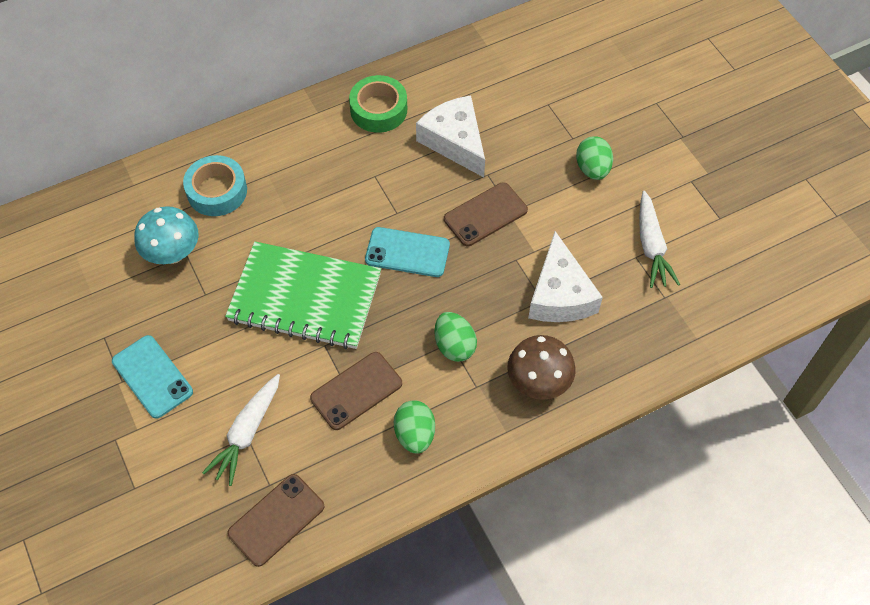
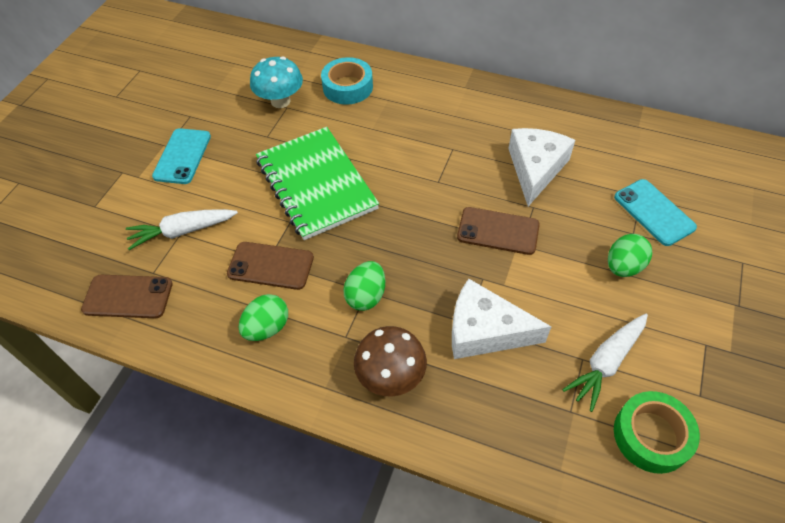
camera: 50 degrees right, 5 degrees down
(378, 109) = (506, 112): green tape -> green tape (651, 435)
(407, 252) = (413, 211): turquoise phone -> turquoise phone (654, 212)
(559, 294) = (485, 331): white cheese -> white cheese turned 60 degrees clockwise

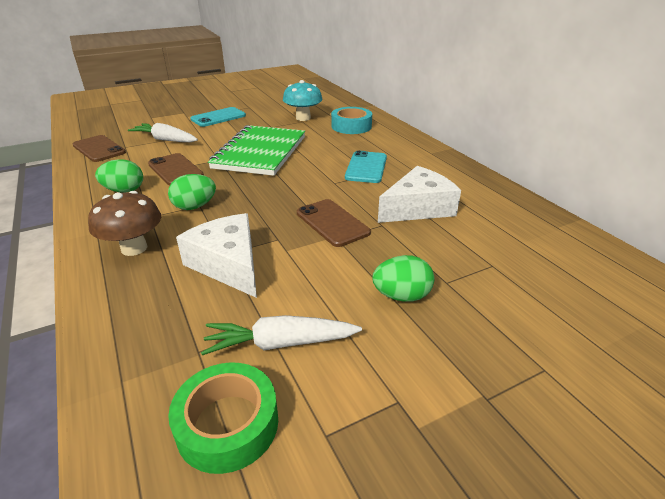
camera: 40 degrees right, 20 degrees down
(654, 212) = (490, 280): turquoise phone -> turquoise phone (366, 167)

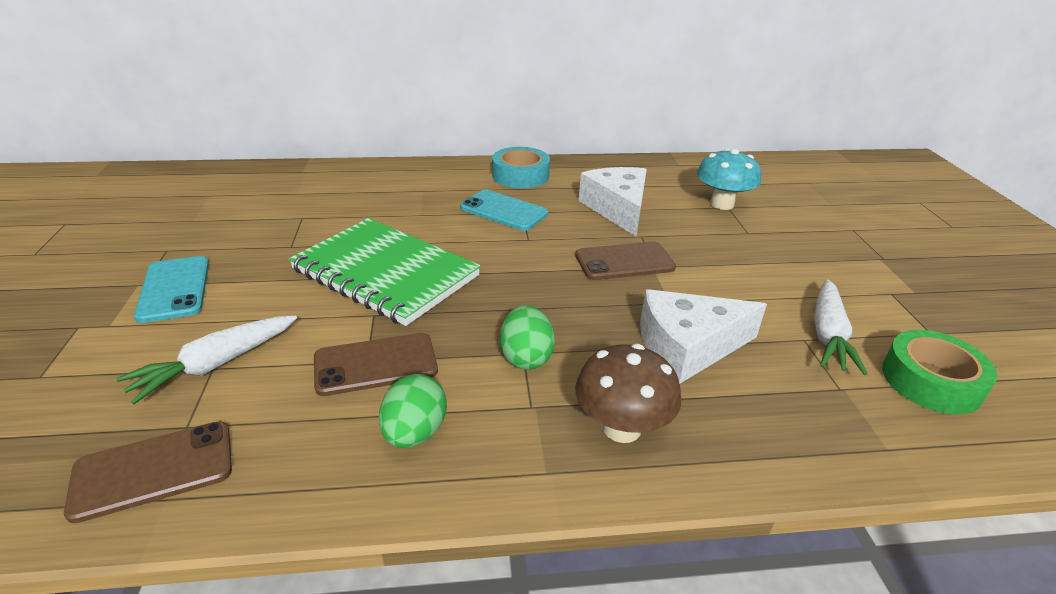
camera: 70 degrees left, 0 degrees up
(303, 118) = (290, 214): turquoise mushroom -> turquoise mushroom (722, 204)
(351, 126) = (368, 189): turquoise tape -> turquoise tape (520, 175)
(401, 296) = (765, 257): green egg -> none

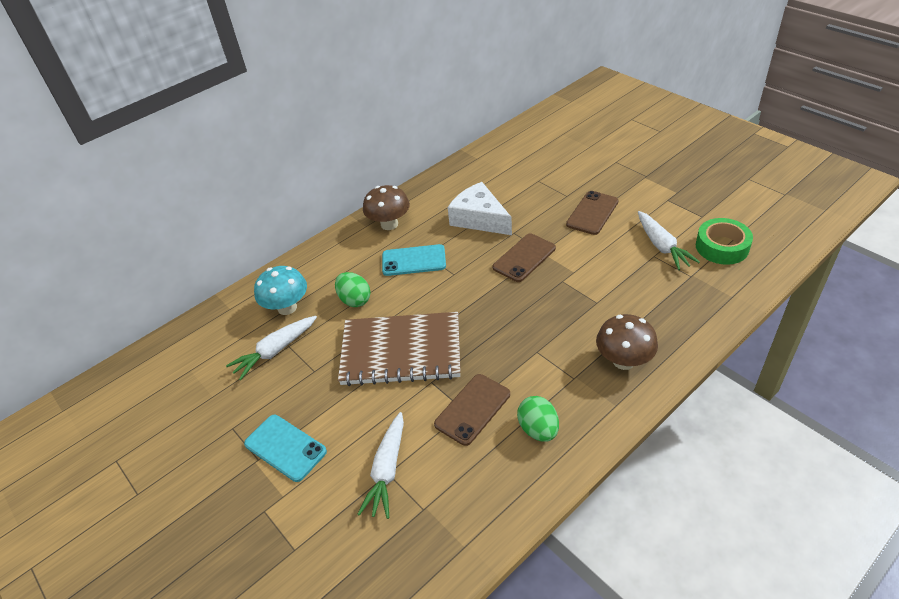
camera: 30 degrees left, 10 degrees up
(153, 470) = (441, 538): brown phone -> brown phone (592, 213)
(286, 215) = (275, 351): none -> white carrot
(385, 273) = (401, 351): green notebook -> brown notebook
(520, 175) = (389, 224): turquoise tape -> brown mushroom
(526, 357) = (541, 353): green egg -> green egg (355, 300)
(688, 347) = (608, 295): white cheese -> none
(722, 204) = (533, 180): turquoise mushroom -> turquoise mushroom (287, 307)

